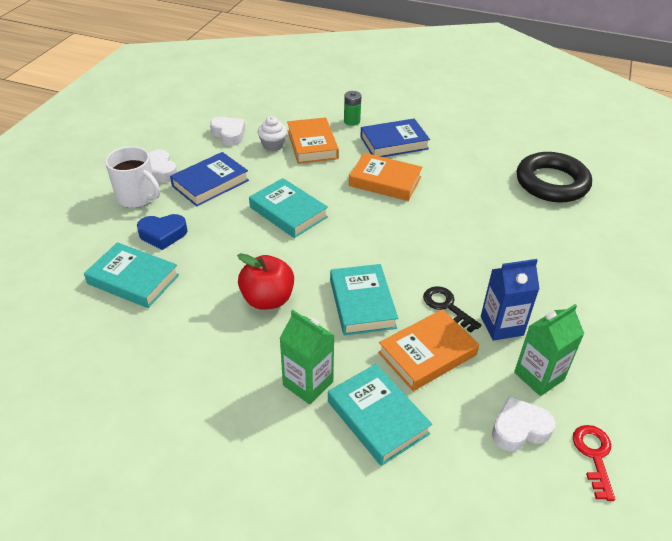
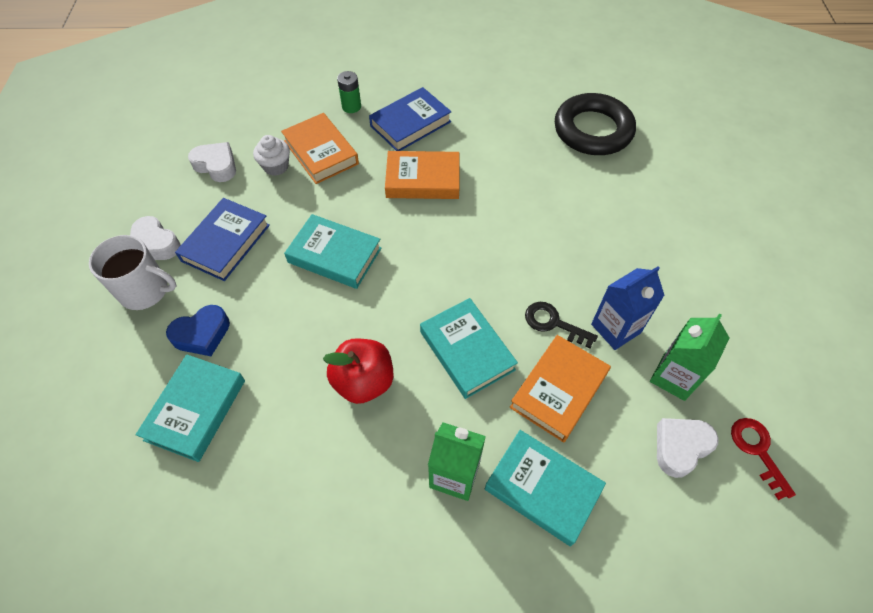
camera: 20 degrees left, 15 degrees up
(133, 279) = (196, 410): turquoise book -> turquoise book turned 75 degrees counterclockwise

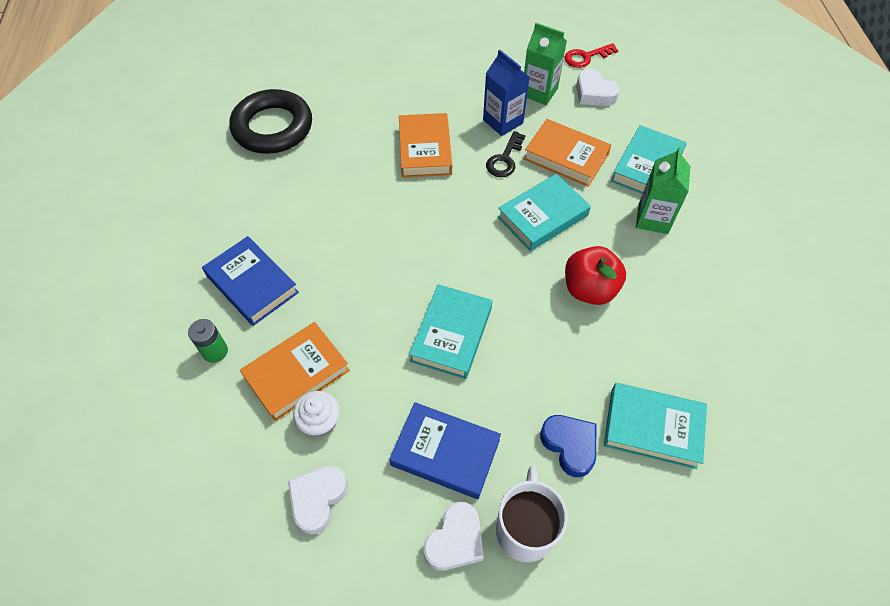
camera: 95 degrees left, 0 degrees up
(423, 180) = (341, 265): orange book -> orange book (425, 149)

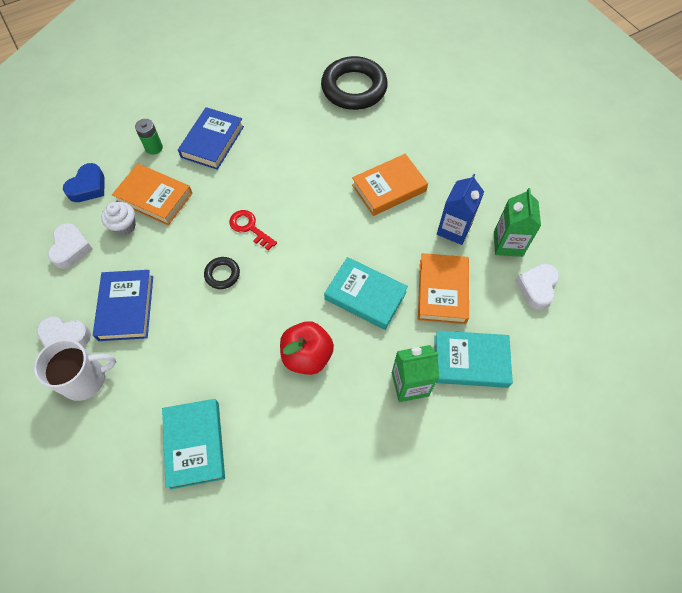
camera: 65 degrees right, 5 degrees up
(318, 499) = (71, 248): white heart -> white heart turned 90 degrees clockwise
(451, 334) = (222, 274): turquoise book -> black ring
(505, 159) = (411, 246): black key -> none
(569, 445) = (159, 387): blue heart -> blue heart (88, 187)
(586, 57) = (581, 266): red key -> red key (249, 228)

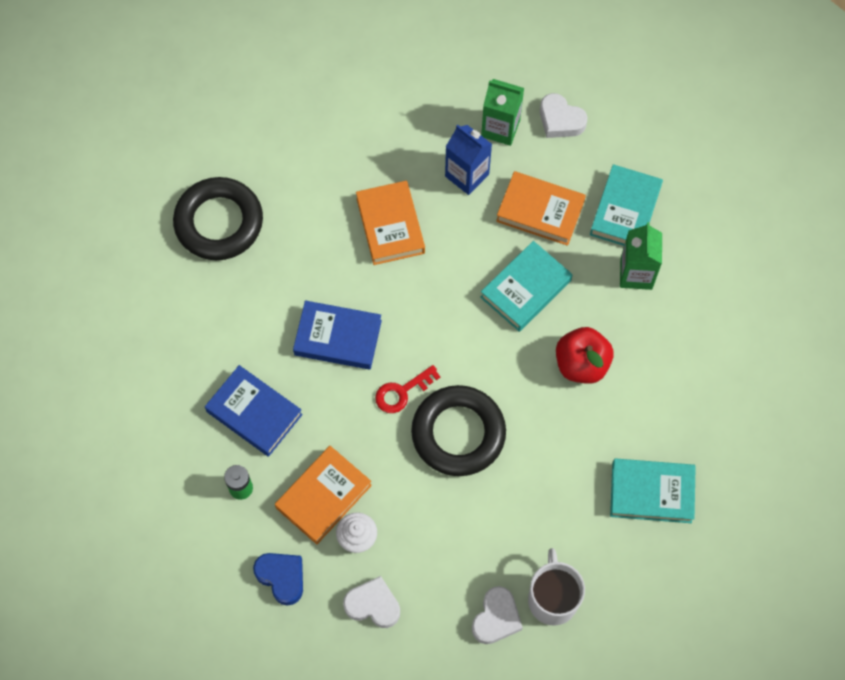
camera: 75 degrees left, 5 degrees up
(126, 307) = (474, 546): blue book -> blue book (338, 338)
(222, 274) = (458, 433): black ring -> black ring, size x2.22

